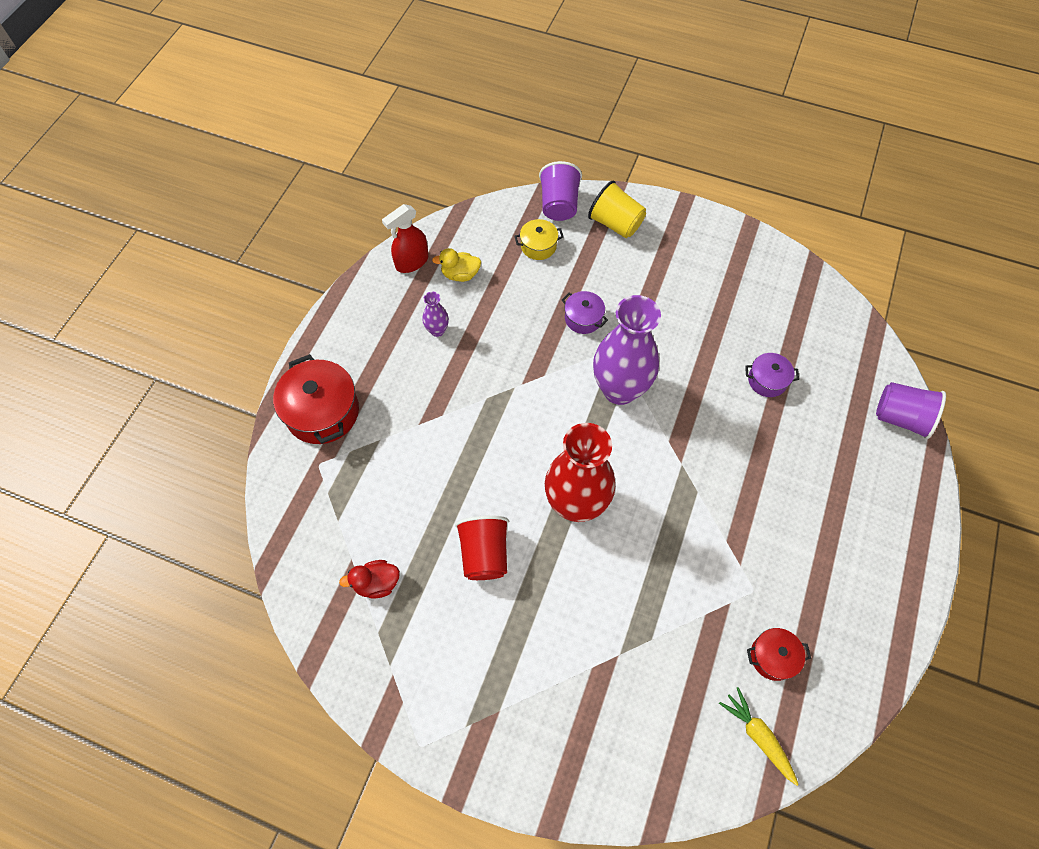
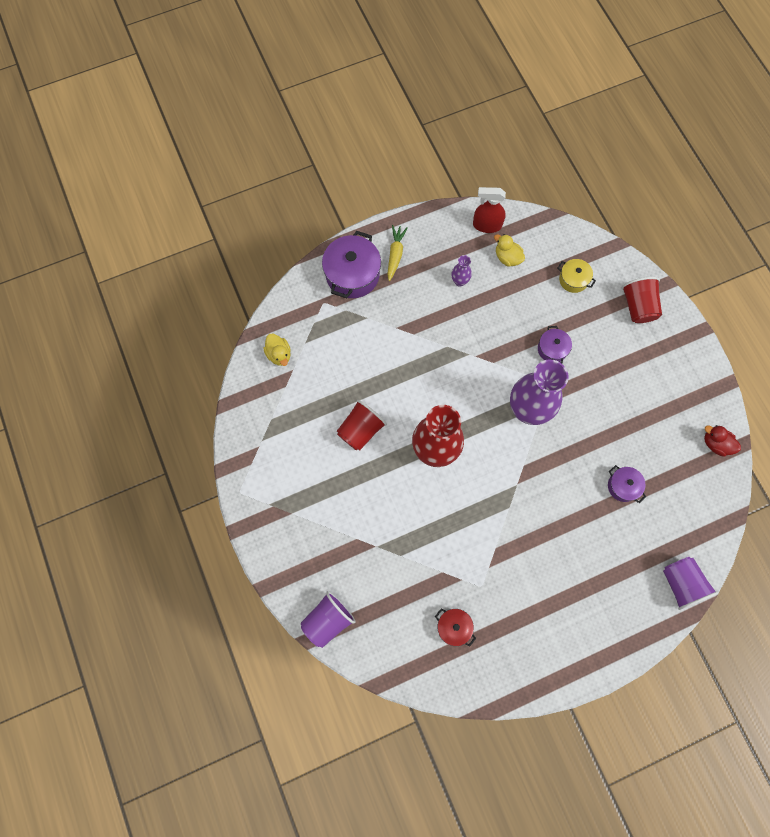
camera: 45 degrees right, 10 degrees up
(320, 558) = (279, 354): none -> yellow duck
(322, 412) = (352, 274): red pot -> purple pot
(376, 583) = (293, 394): red duck -> red duck (716, 444)
(559, 205) = (615, 263): purple cup -> purple cup (328, 620)
(615, 224) = (638, 307): yellow cup -> red cup
(758, 736) = (403, 653): yellow carrot -> yellow carrot (395, 254)

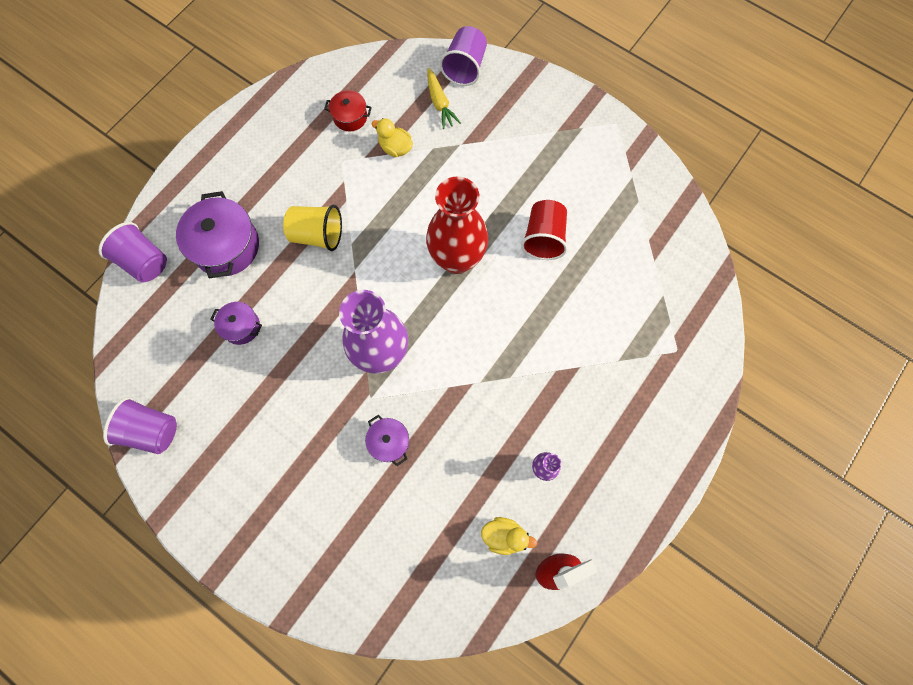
camera: 150 degrees right, 0 degrees up
(279, 354) = (680, 268): yellow duck -> yellow duck (395, 148)
(352, 274) = (670, 403): purple pot -> purple pot (226, 246)
(395, 254) = (639, 459): yellow carrot -> yellow carrot (440, 103)
(532, 530) = (317, 235): none -> yellow cup
(573, 280) = (407, 552): yellow pot -> none
(638, 307) = (309, 561): red cup -> none
(716, 444) = (152, 430): red duck -> purple cup

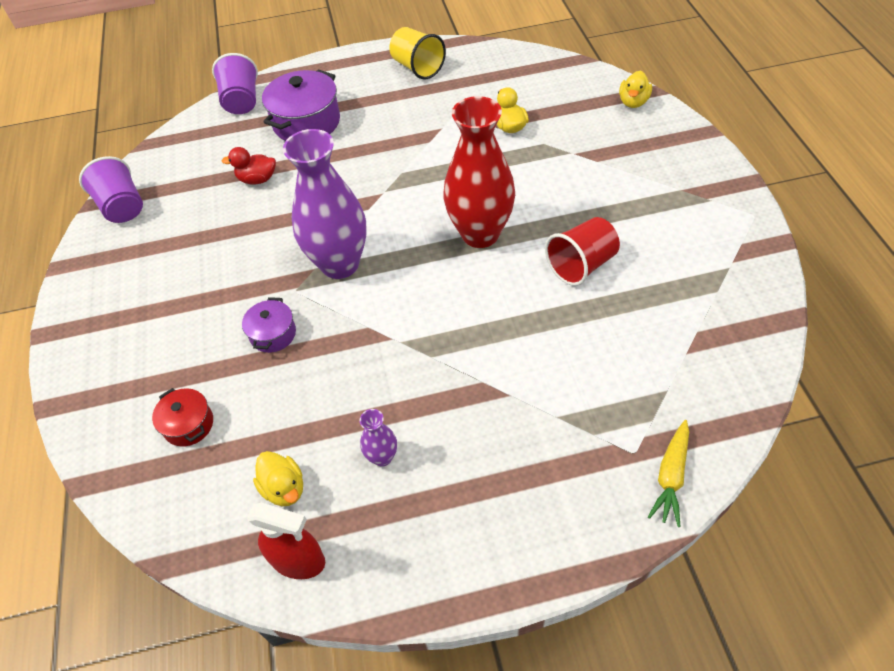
camera: 45 degrees right, 20 degrees down
(241, 327) = (257, 179): purple pot -> red duck
(317, 235) = (381, 152): yellow cup -> yellow cup (417, 67)
(350, 117) = (494, 89): red pot -> red pot (189, 424)
(440, 103) = (583, 116): yellow carrot -> yellow carrot (670, 476)
(465, 68) = (633, 102): purple cup -> yellow duck

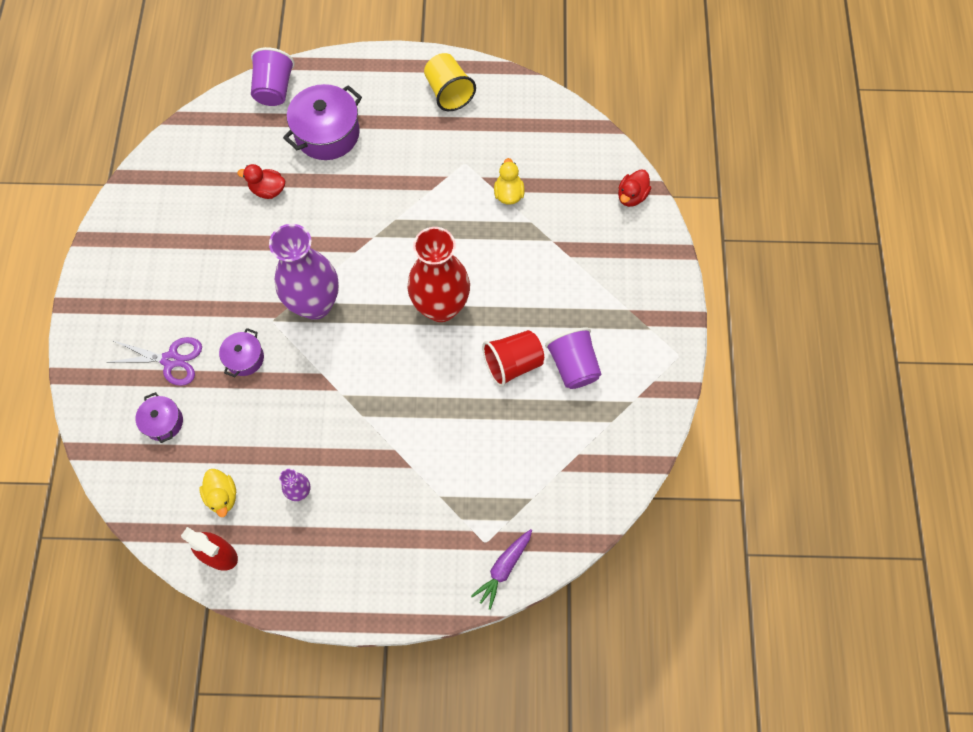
camera: 10 degrees right, 15 degrees up
(122, 207) = (146, 188): purple cup -> purple cup (573, 366)
(184, 357) = (171, 360): none -> purple scissors
(189, 424) = (163, 422): red pot -> purple pot
(633, 102) = (631, 196): yellow duck -> red duck
(670, 476) = (503, 568): yellow carrot -> purple carrot

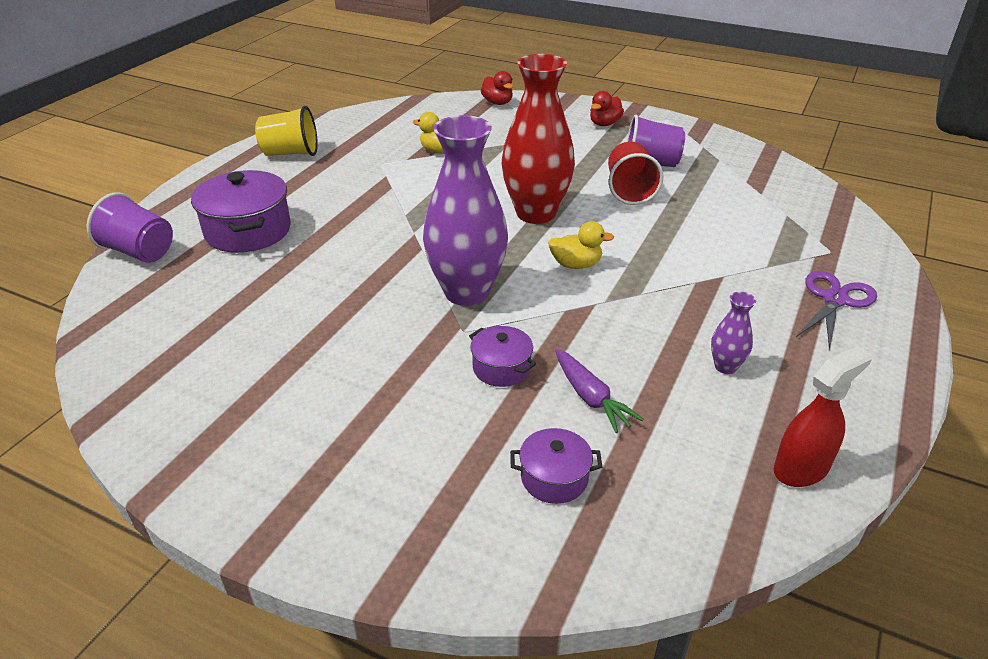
camera: 65 degrees left, 30 degrees down
(171, 360) = (454, 443): purple scissors -> purple scissors (835, 300)
(222, 496) = (706, 442): yellow duck -> yellow duck (576, 264)
(268, 190) = (273, 290): red duck -> red duck (604, 124)
(503, 568) = (864, 248): purple carrot -> purple carrot (590, 397)

